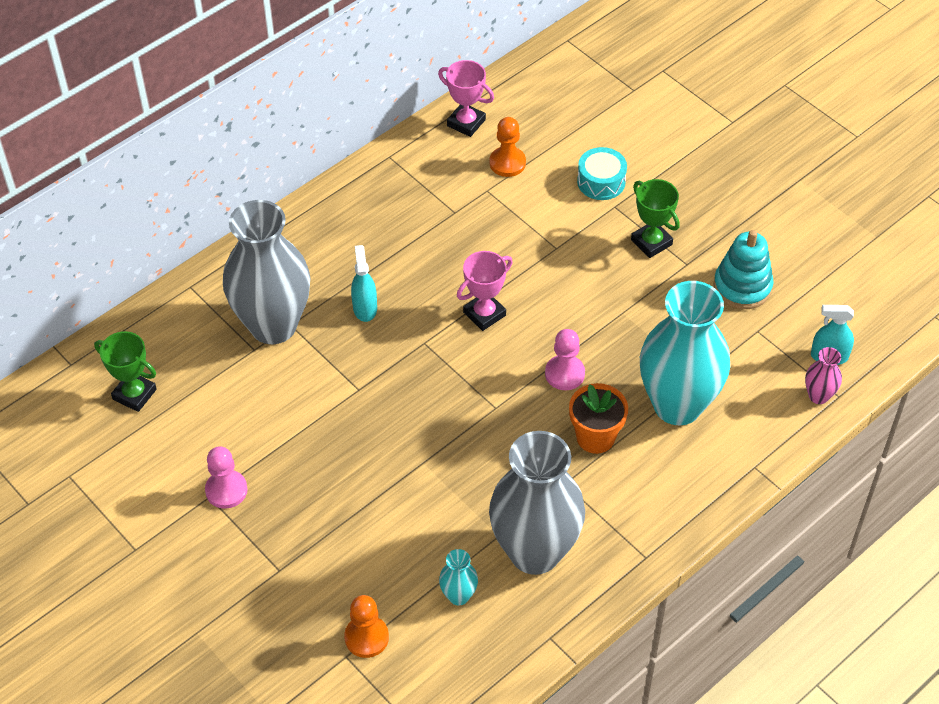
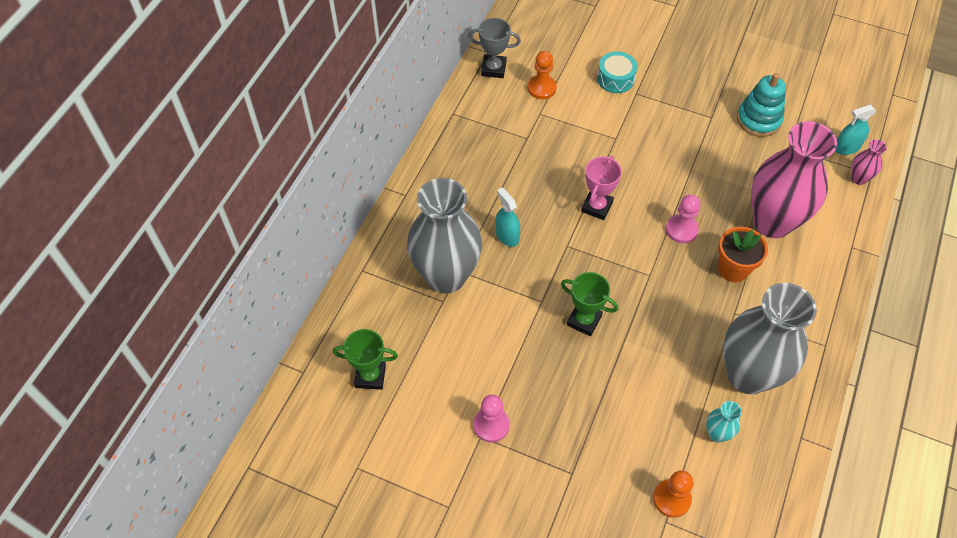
camera: 25 degrees left, 5 degrees up
(466, 123) = (493, 69): pink trophy -> grey trophy
(651, 242) = (678, 110): green trophy -> green trophy (584, 320)
(677, 405) = (772, 222): turquoise vase -> pink vase

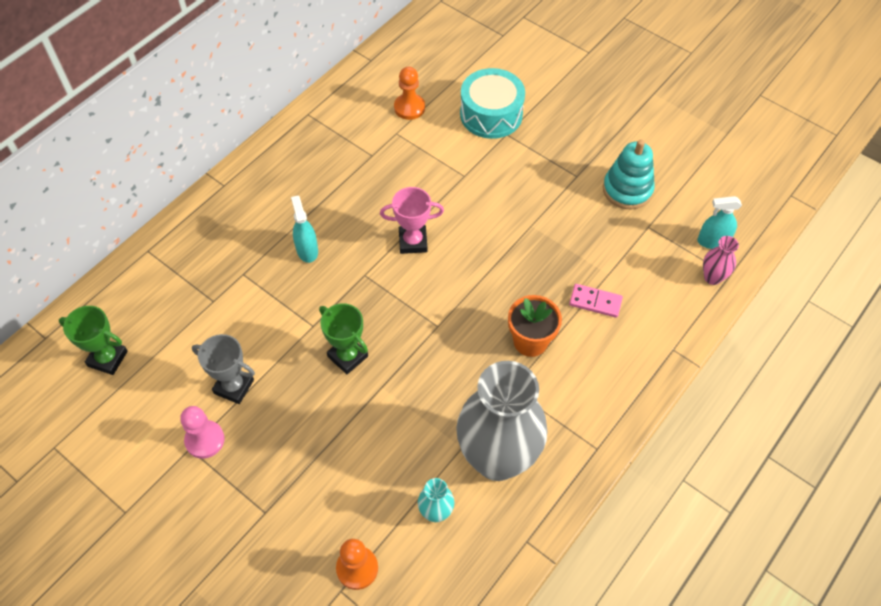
camera: 15 degrees right, 0 degrees up
(446, 276) = (227, 276): grey vase -> none
(493, 69) = (368, 78): grey trophy -> grey trophy (234, 386)
(596, 206) = (413, 242): pink trophy -> pink trophy turned 45 degrees clockwise
(615, 79) = (491, 114): turquoise drum -> turquoise drum, size x1.53
(681, 230) = (492, 287): pink pawn -> none
(772, 222) = (595, 302): pink vase -> pink domino

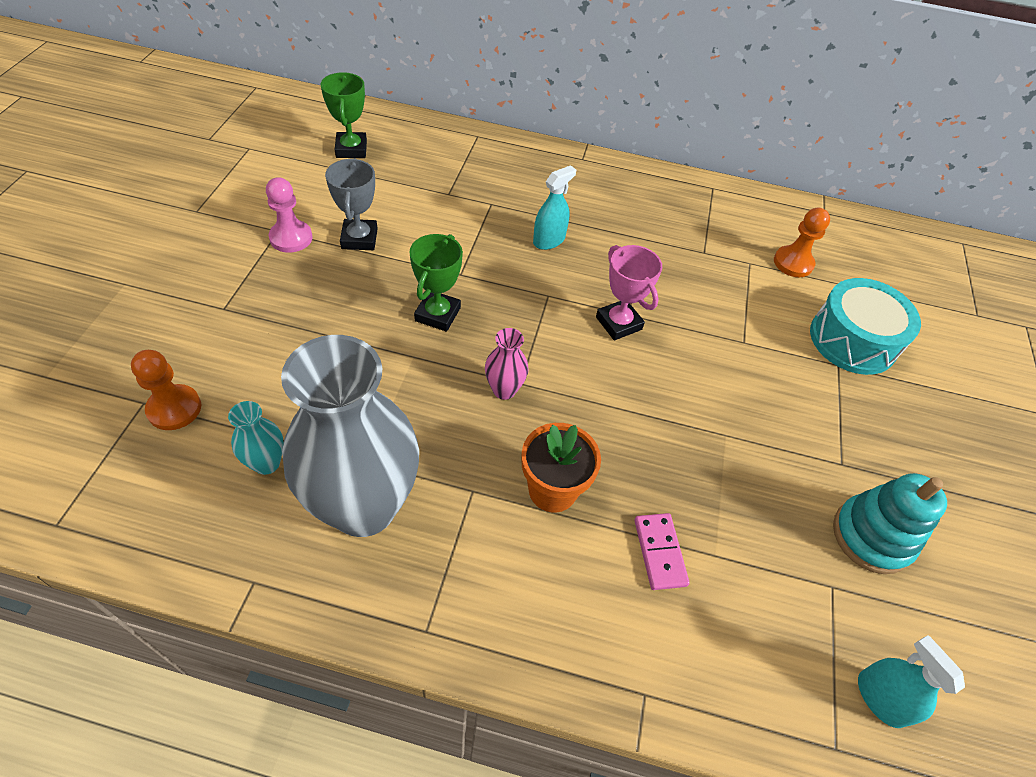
camera: 60 degrees right, 5 degrees down
(712, 277) = (812, 719): pink vase -> pink vase (504, 390)

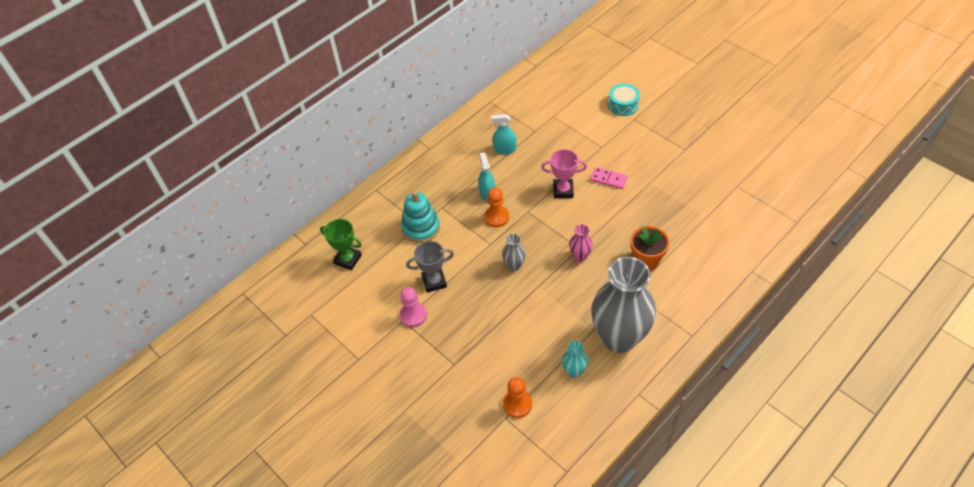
camera: 50 degrees left, 0 degrees up
(359, 239) = (434, 281): grey trophy -> grey trophy turned 45 degrees counterclockwise
(437, 314) = (514, 265): green trophy -> grey vase
(659, 552) = (695, 236): pink domino -> pink domino (608, 179)
(793, 263) = (563, 99): orange pawn -> orange pawn (496, 217)
(852, 340) = (623, 105): turquoise drum -> turquoise drum, size x0.65
(872, 536) = (722, 160): turquoise stacking toy -> turquoise stacking toy (421, 228)
(880, 698) = (785, 197): turquoise spray bottle -> turquoise spray bottle (505, 149)

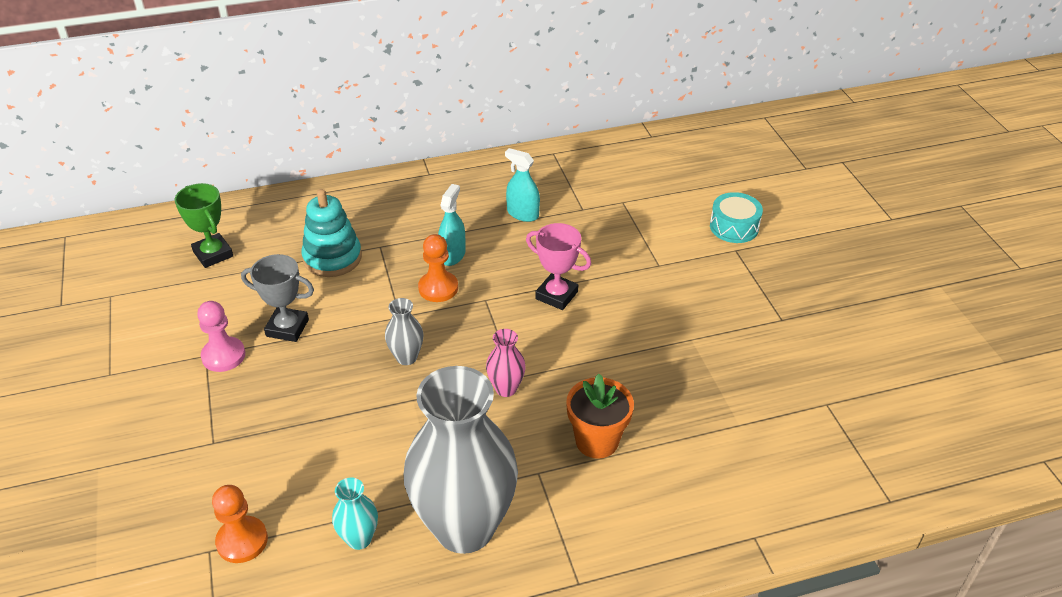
camera: 25 degrees right, 10 degrees down
(608, 179) = (633, 309): pink domino -> none

